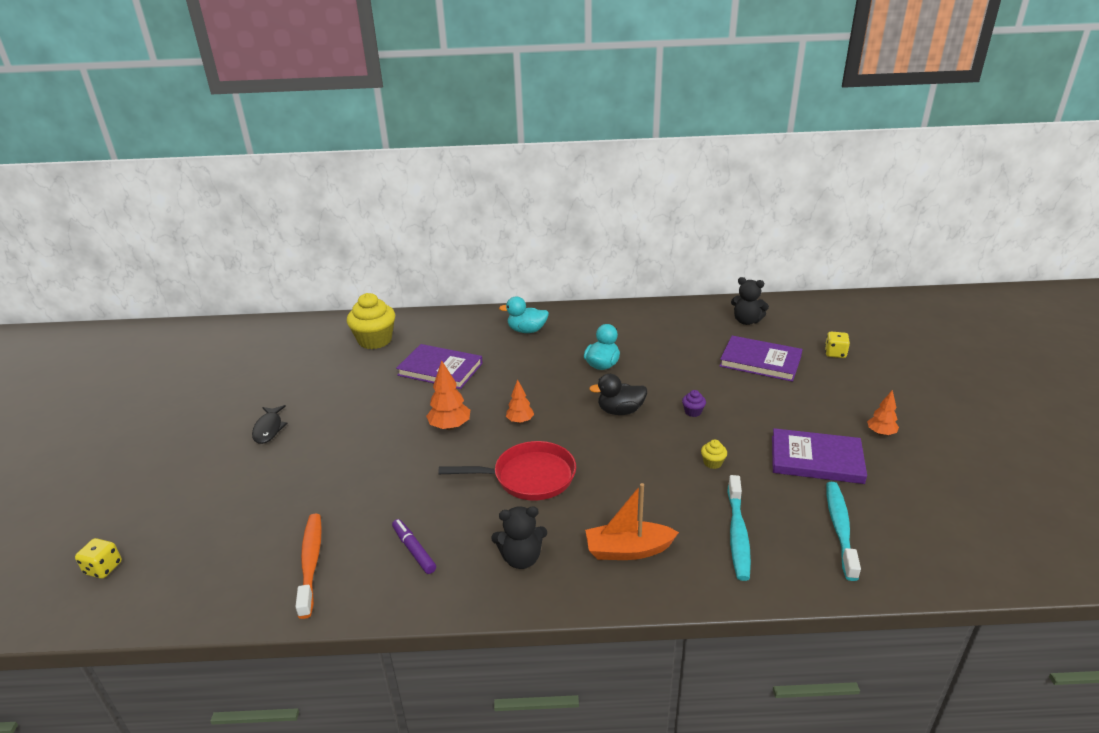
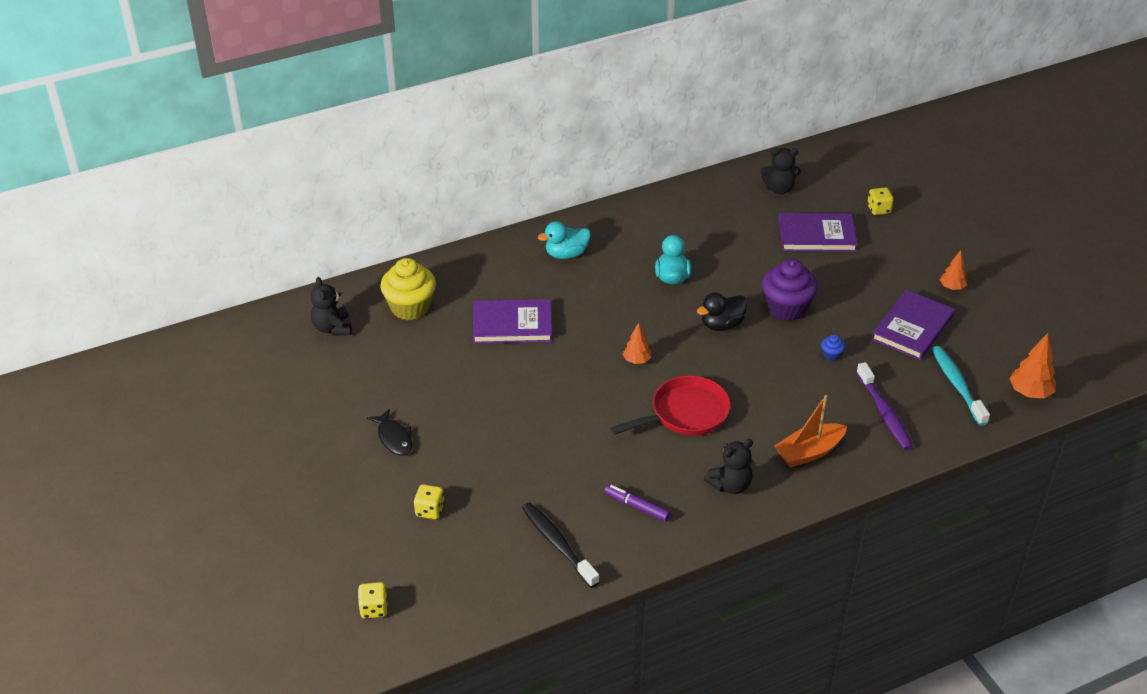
camera: 25 degrees left, 10 degrees up
(236, 495) = (430, 510): none -> yellow dice
(307, 341) = (332, 328): none -> black teddy bear
(311, 562) = (557, 544): orange toothbrush -> black toothbrush
(450, 426) = (574, 385): orange tree -> orange tree (1029, 393)
(693, 412) = (786, 308): purple cupcake -> purple cupcake, size x2.37
(712, 463) = (831, 355): yellow cupcake -> blue cupcake
(737, 534) = (884, 413): turquoise toothbrush -> purple toothbrush
(816, 459) = (912, 328): purple book -> purple book turned 45 degrees counterclockwise

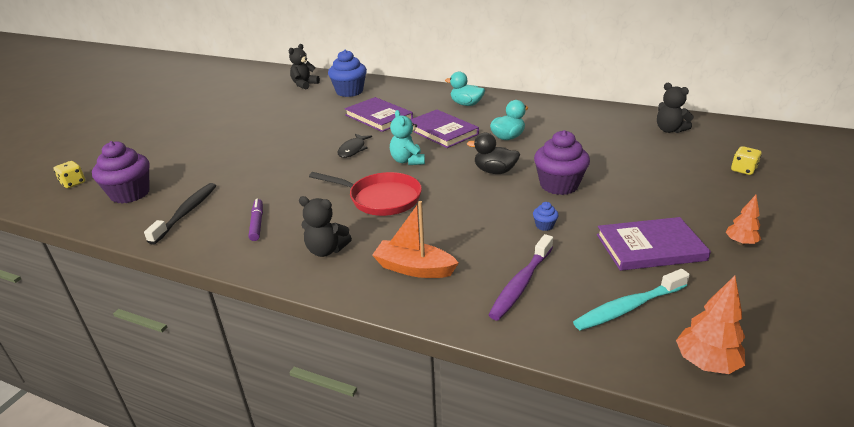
camera: 50 degrees right, 10 degrees down
(394, 438) = (234, 130): black fish -> black fish (353, 150)
(410, 307) = (349, 92): yellow cupcake -> blue cupcake
(430, 510) = (180, 162): yellow dice -> none
(462, 571) = (130, 194): none -> purple cupcake
(636, 361) = (407, 161): orange tree -> turquoise teddy bear
(816, 235) = (657, 161): purple book -> purple book (442, 131)
(957, 385) = (628, 307): turquoise toothbrush -> turquoise toothbrush turned 150 degrees counterclockwise

